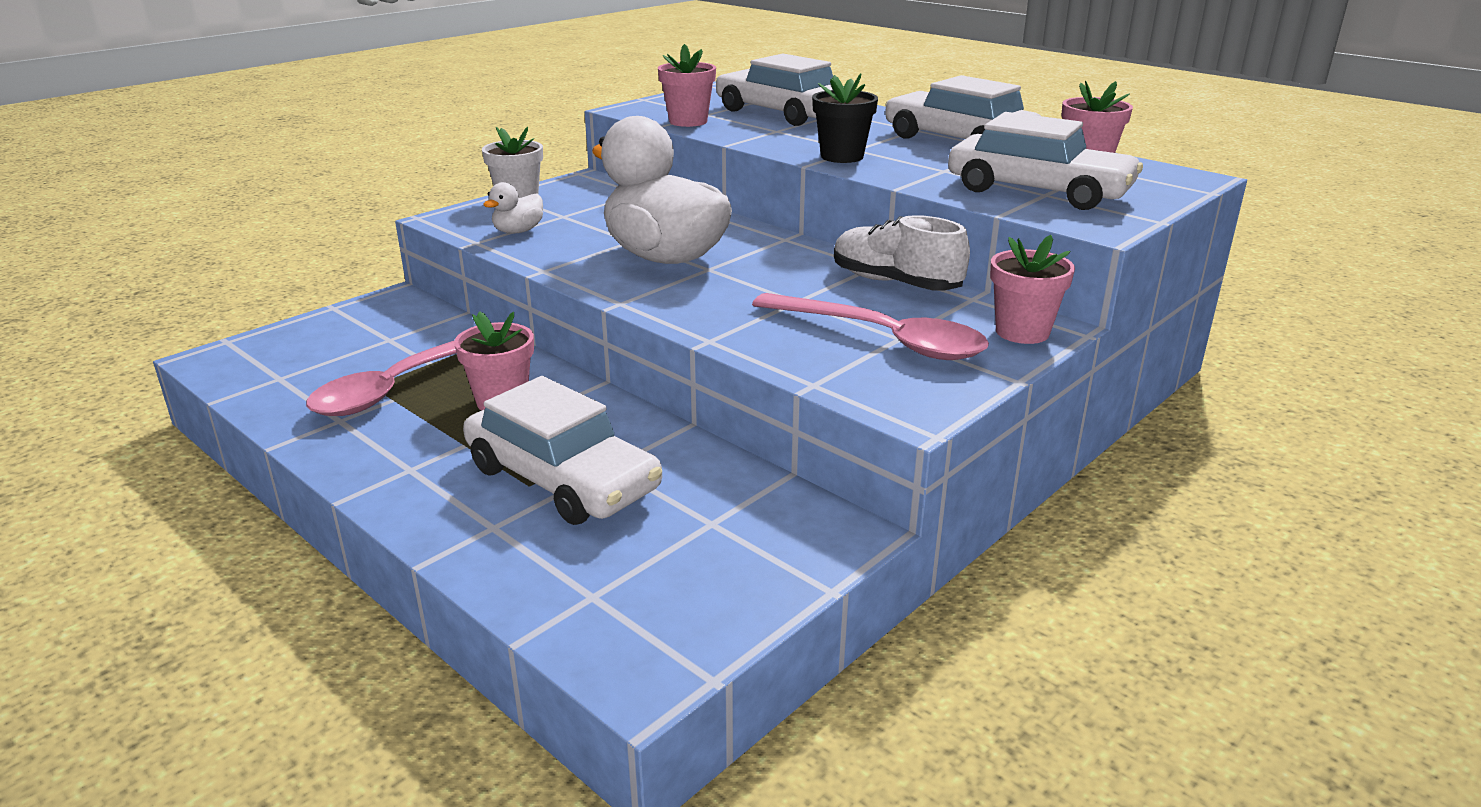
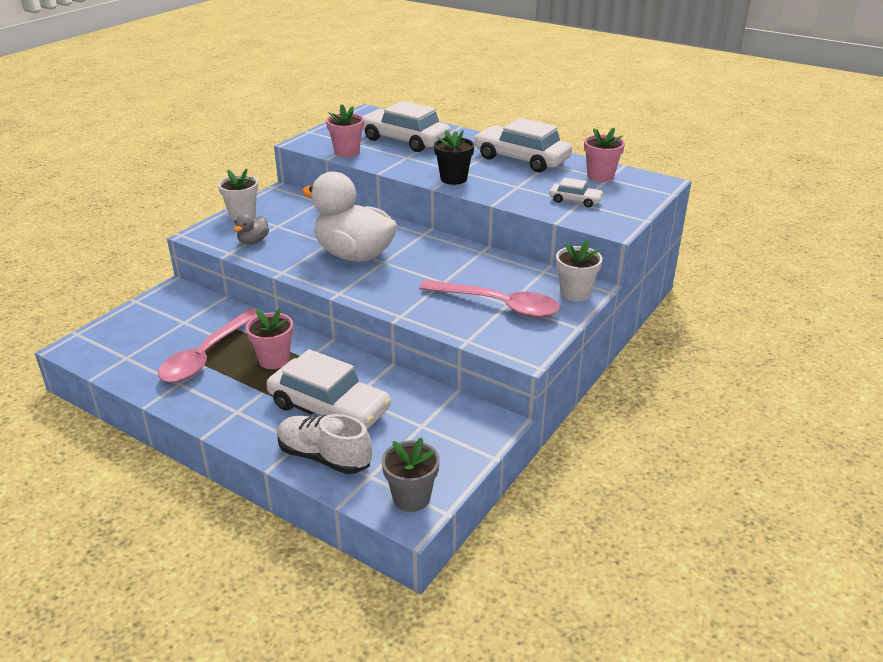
camera: 10 degrees left, 5 degrees up
(518, 231) = (253, 241): white duck -> grey duck
(655, 643) = (411, 498): none -> grey flower pot
(895, 283) = (497, 263): white shoe -> white shoe (324, 457)
(1022, 332) = (575, 293): pink flower pot -> white flower pot
(1038, 191) = (575, 200): white car -> white car, size x0.49

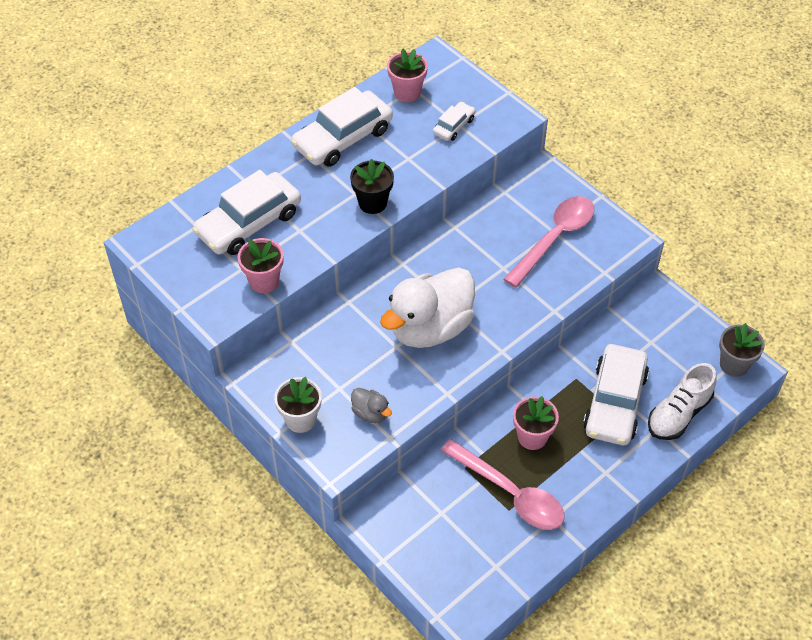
camera: 75 degrees left, 20 degrees up
(329, 407) = (614, 402): white car -> white car turned 150 degrees clockwise
(575, 293) = (548, 182): white flower pot -> none

